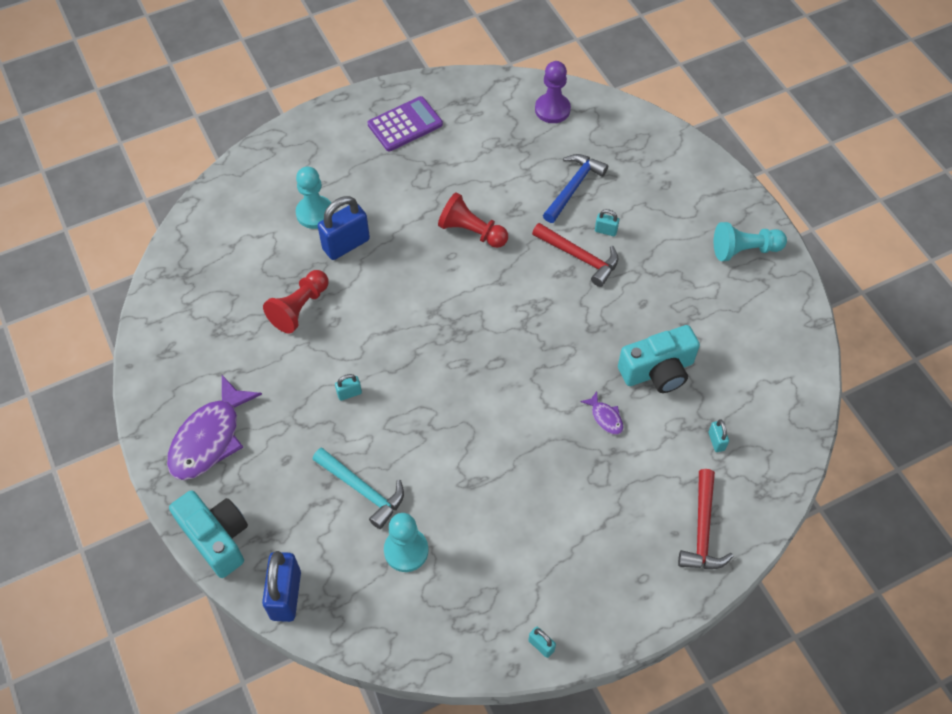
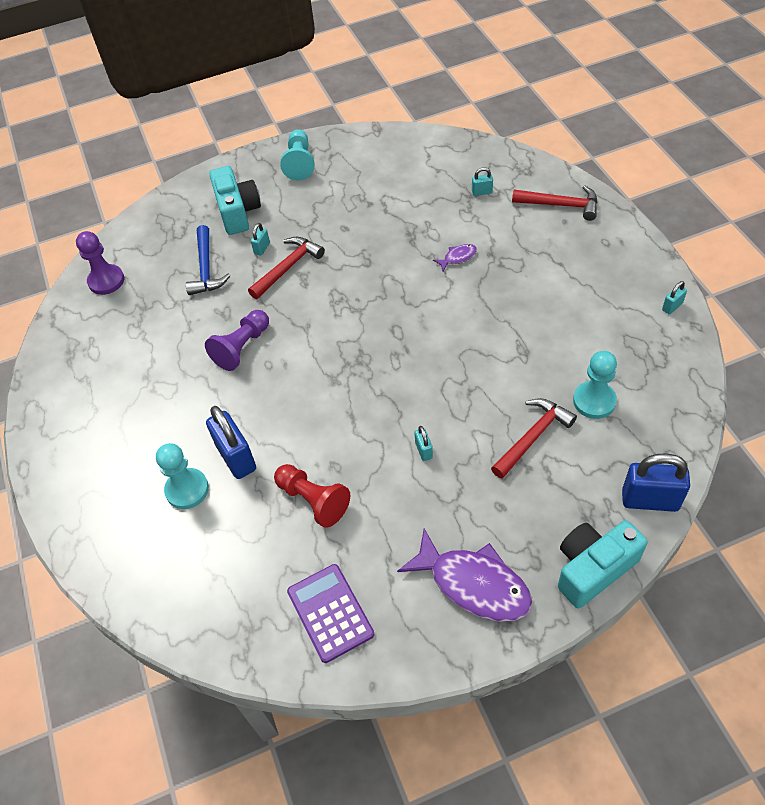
camera: 80 degrees left, 5 degrees down
(363, 490) = (533, 436): turquoise hammer -> red hammer
(405, 124) = (85, 404): purple calculator -> purple calculator (330, 613)
(471, 231) = (242, 347): red pawn -> purple pawn
(573, 187) = (206, 269): blue hammer -> blue hammer turned 135 degrees counterclockwise
(657, 371) = (413, 222): turquoise camera -> turquoise camera (237, 212)

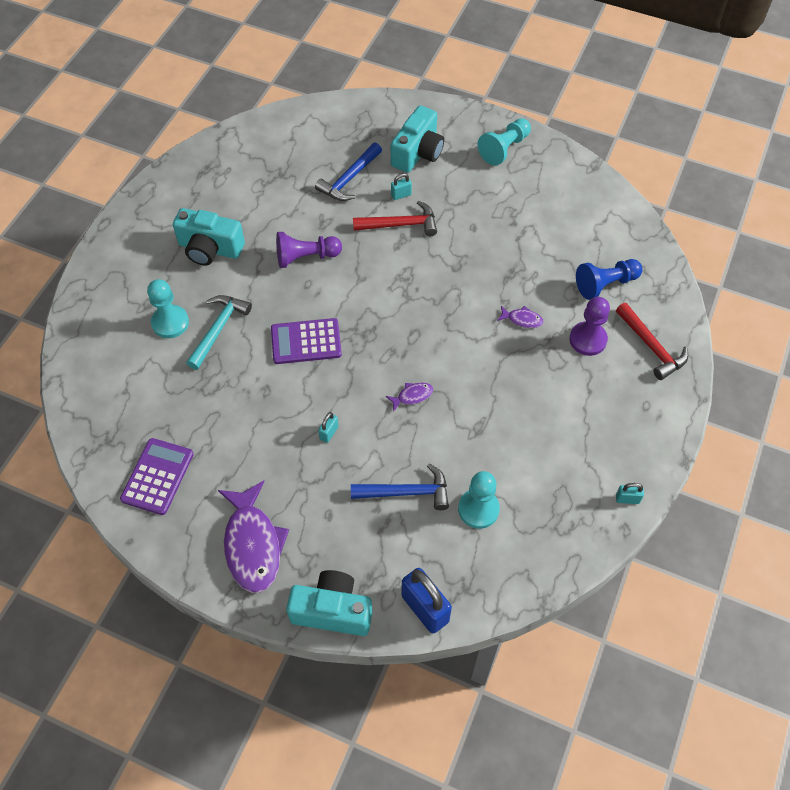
camera: 40 degrees right, 5 degrees up
(106, 281) = (281, 134): purple pawn -> purple pawn (588, 340)
(151, 407) = (210, 249): none -> turquoise camera
(236, 458) = (218, 329): blue padlock -> turquoise hammer
(313, 500) = (228, 399): red pawn -> none
(321, 405) = (306, 342): none -> purple calculator
(450, 370) = (412, 396): none -> purple fish
(482, 192) = (605, 284): turquoise padlock -> blue pawn
(533, 436) = (407, 492): red hammer -> blue hammer

